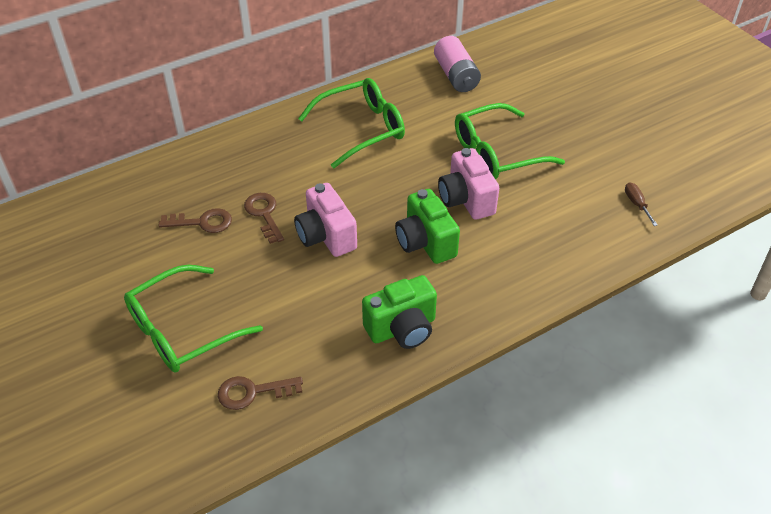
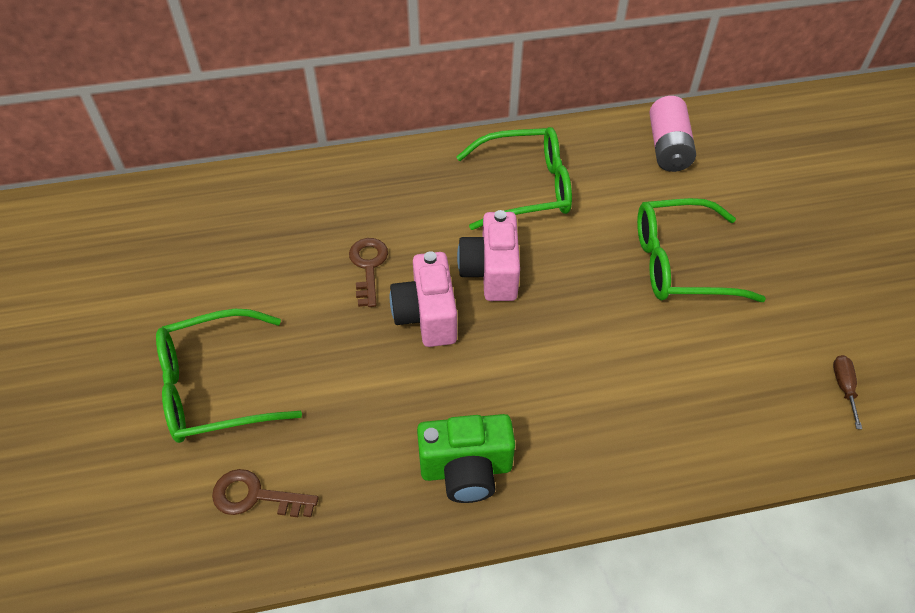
camera: 20 degrees right, 5 degrees up
(202, 222) = (296, 257): brown key -> none
(425, 242) = (542, 360): green camera -> none
(466, 200) = (616, 316): pink camera -> pink camera (491, 272)

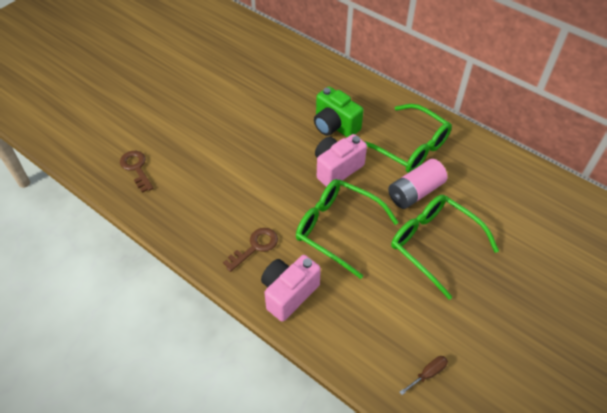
camera: 50 degrees right, 0 degrees up
(215, 387) = (175, 118): green glasses -> green glasses (337, 229)
(368, 267) = (290, 122): brown key -> brown key (255, 247)
(427, 316) = (284, 162): pink camera -> pink camera (288, 293)
(466, 470) = (213, 231): green camera -> green camera (335, 126)
(668, 147) = (519, 189): pink battery -> pink battery (415, 192)

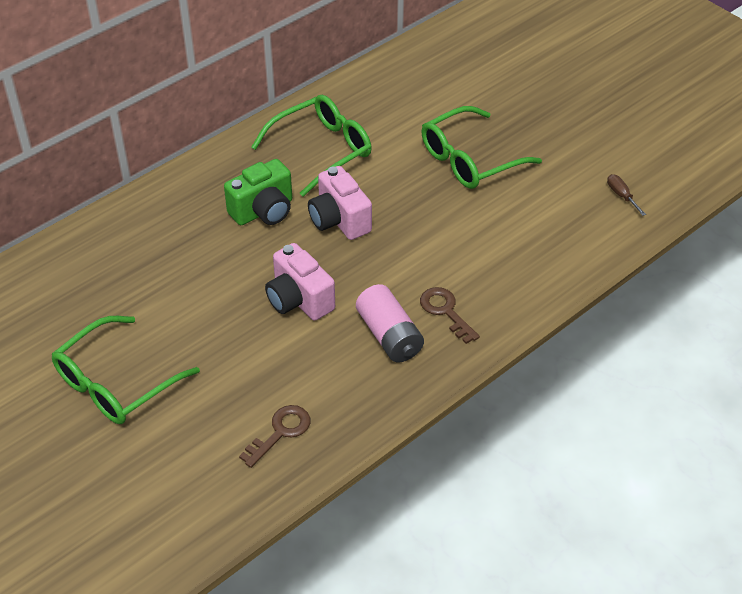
camera: 80 degrees left, 5 degrees down
(136, 168) = (280, 432): brown key -> brown key turned 150 degrees clockwise
(288, 293) = (516, 288): pink camera -> pink camera (299, 300)
(337, 229) = (433, 234): green glasses -> green glasses (116, 383)
(415, 192) = (393, 159): pink battery -> pink battery (389, 335)

